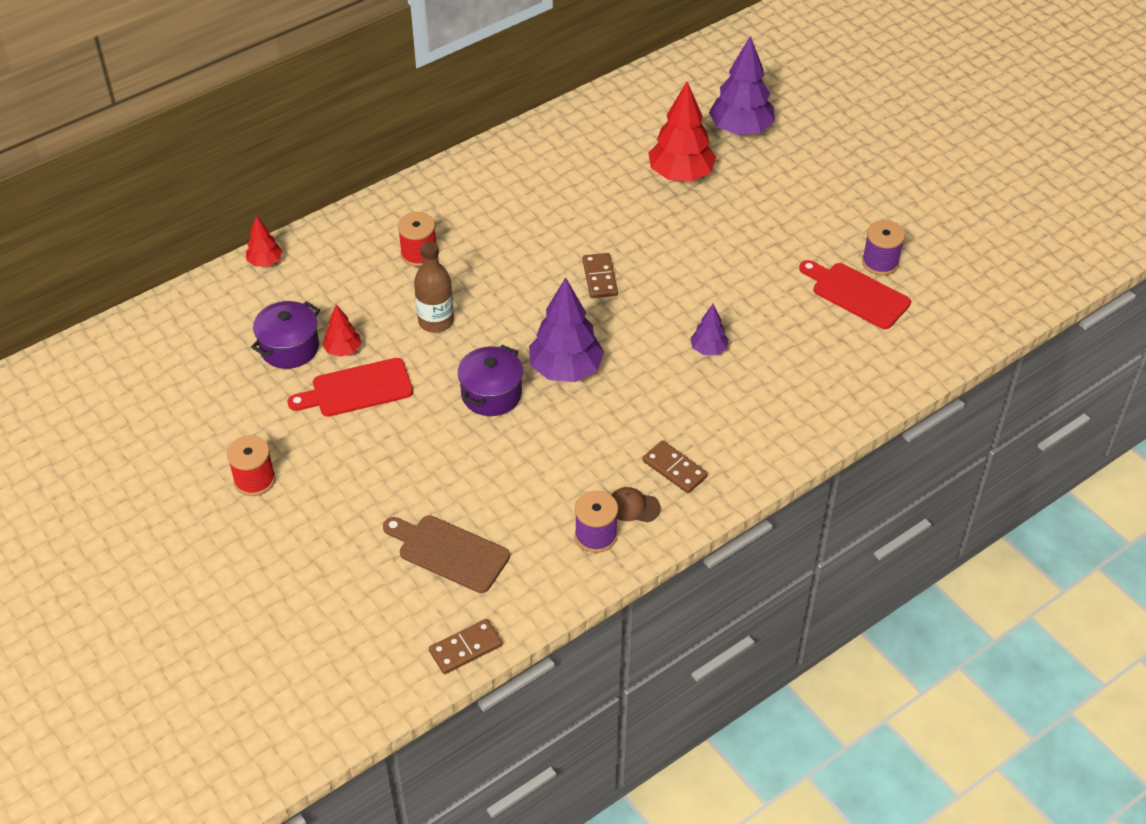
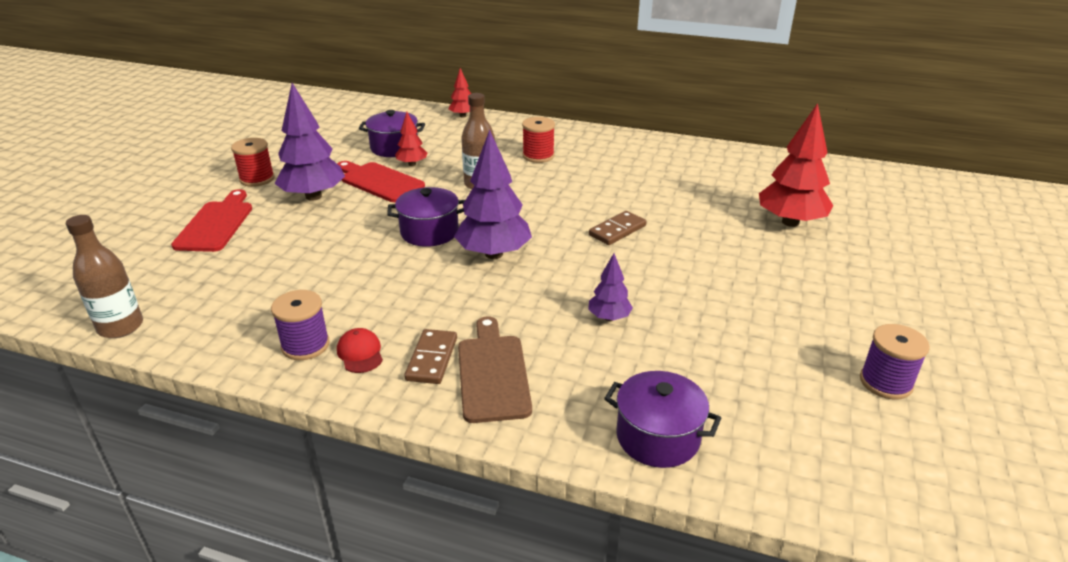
camera: 55 degrees right, 15 degrees down
(449, 552) = (234, 278): brown cutting board -> brown cutting board (492, 373)
(465, 648) = (121, 327): brown domino -> brown bottle
(633, 507) = (360, 353): brown cap -> red cap
(740, 129) = (894, 229): purple tree -> purple tree (313, 196)
(842, 395) = (657, 437): none -> purple pot
(856, 294) = (815, 384): red cutting board -> red cutting board (216, 224)

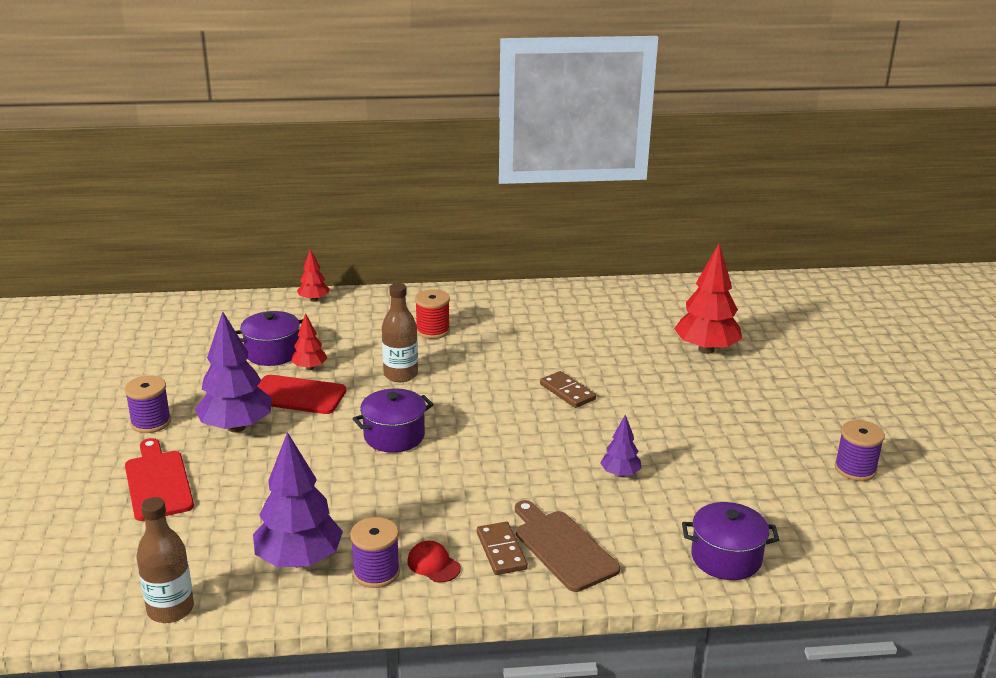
camera: 25 degrees left, 5 degrees down
(257, 179) = (151, 422): red spool -> purple spool
(494, 254) = (474, 442): purple tree -> purple tree (299, 560)
(617, 230) = (567, 392): brown domino -> brown domino turned 60 degrees counterclockwise

